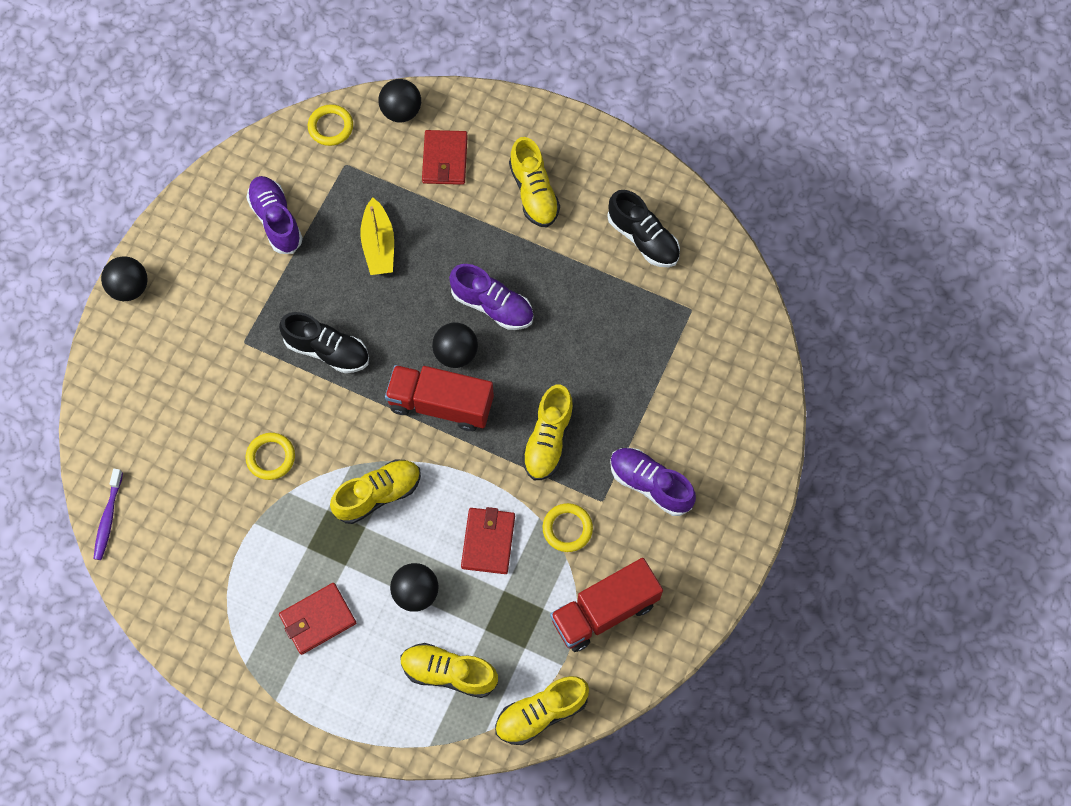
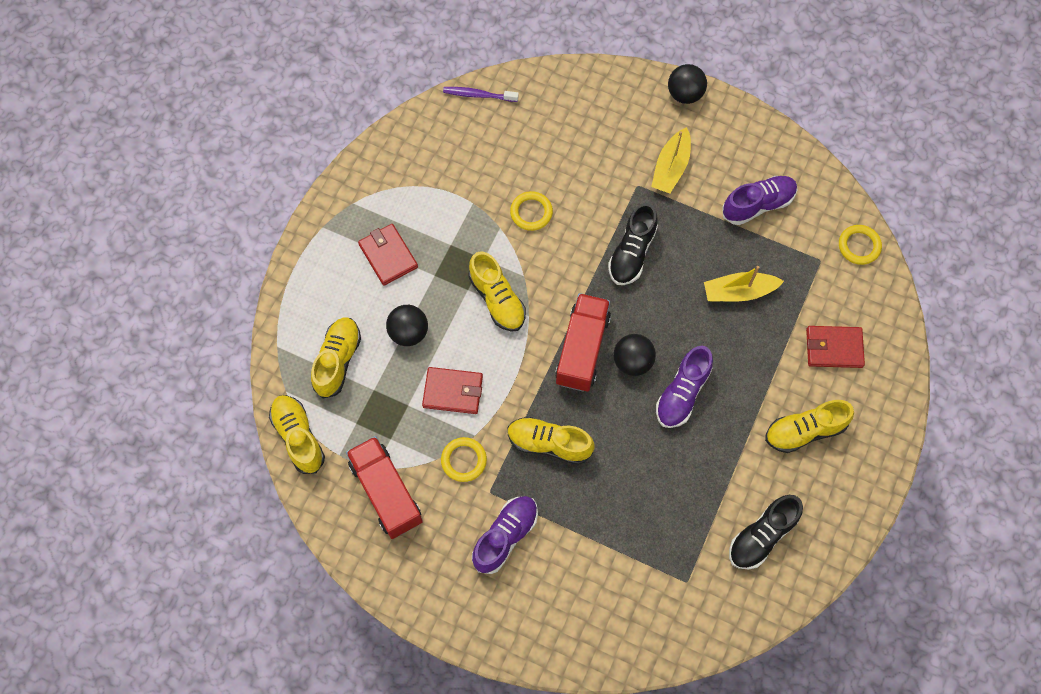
camera: 90 degrees right, 0 degrees up
(224, 306) = (671, 167): none -> yellow boat
(401, 111) = (882, 307): black ball -> none

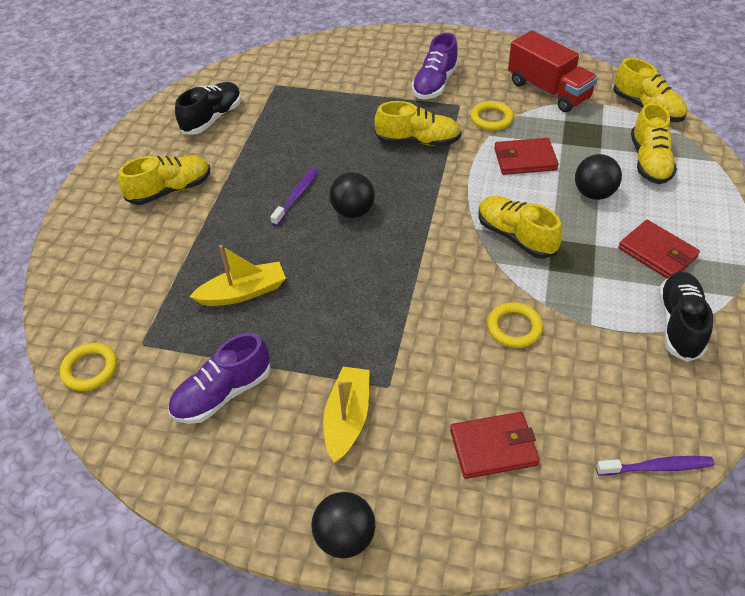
camera: 170 degrees right, 20 degrees down
(582, 349) = (408, 212): red truck -> none
(632, 253) = (377, 308): black shoe -> black shoe (679, 324)
(682, 393) = (297, 196): purple shoe -> purple toothbrush
(833, 348) = (134, 260): red wallet -> red wallet (493, 447)

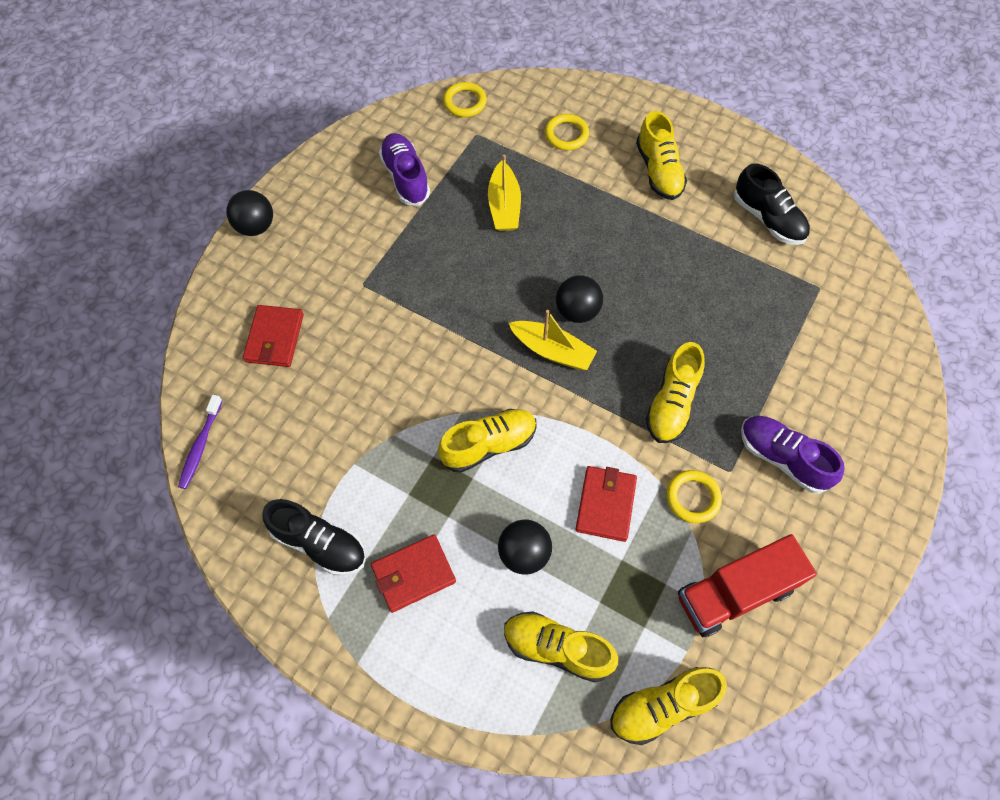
camera: 105 degrees right, 15 degrees up
(297, 196) = (616, 269): purple toothbrush -> none
(347, 419) = (346, 250): yellow boat -> yellow boat (552, 351)
(514, 328) = (378, 398): yellow ring -> yellow ring (566, 135)

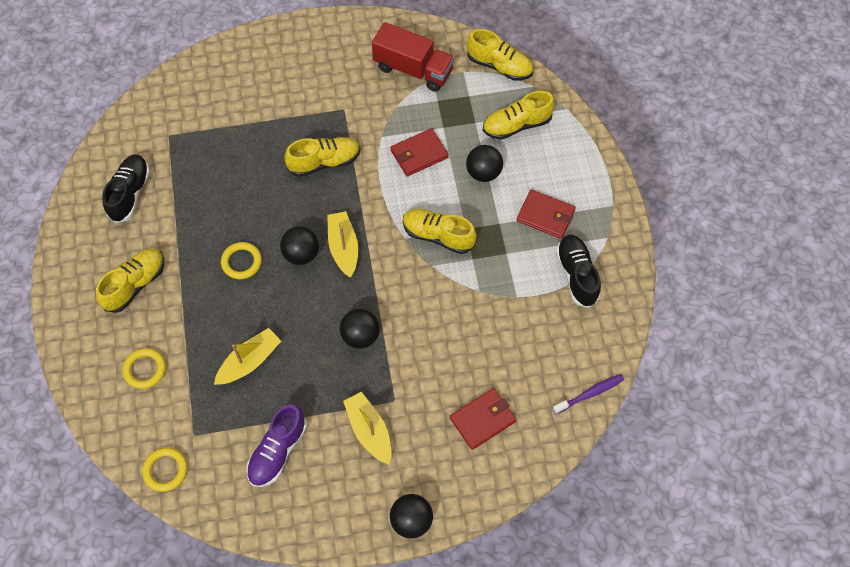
camera: 130 degrees left, 0 degrees up
(356, 248) = (369, 431): none -> yellow boat
(447, 301) = (360, 336): none -> black ball
(557, 648) = (516, 125): yellow shoe -> yellow shoe turned 90 degrees clockwise
(692, 498) = (376, 117): yellow ring -> yellow ring (241, 262)
(782, 458) = (313, 91): purple shoe -> none

